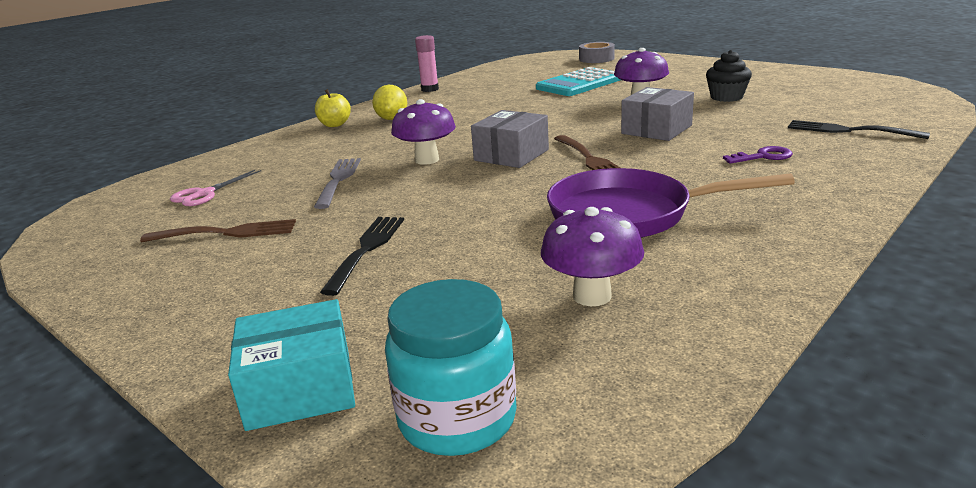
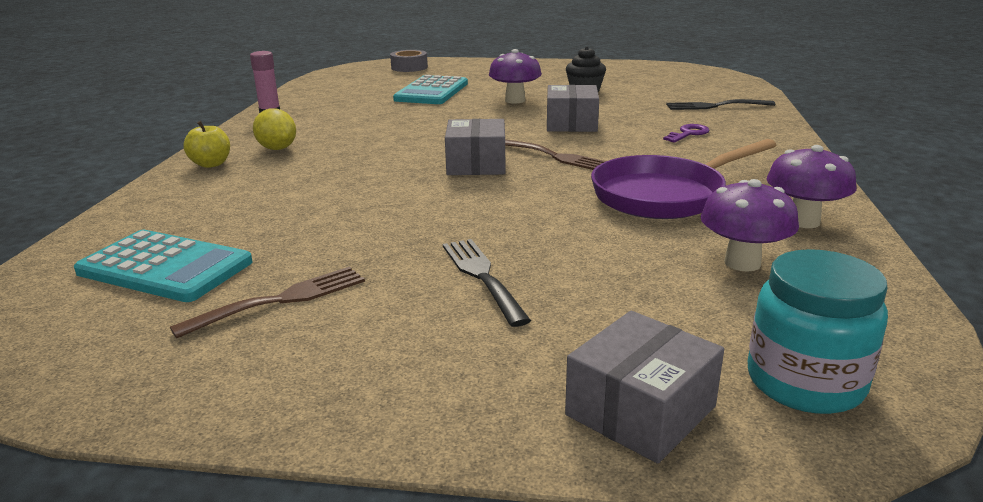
camera: 35 degrees left, 0 degrees up
(204, 194) = (165, 267): pink scissors -> turquoise calculator
(300, 388) = (640, 410): turquoise box -> grey box
(338, 180) = (326, 219): grey fork -> none
(427, 160) = (394, 182): purple mushroom -> purple mushroom (803, 221)

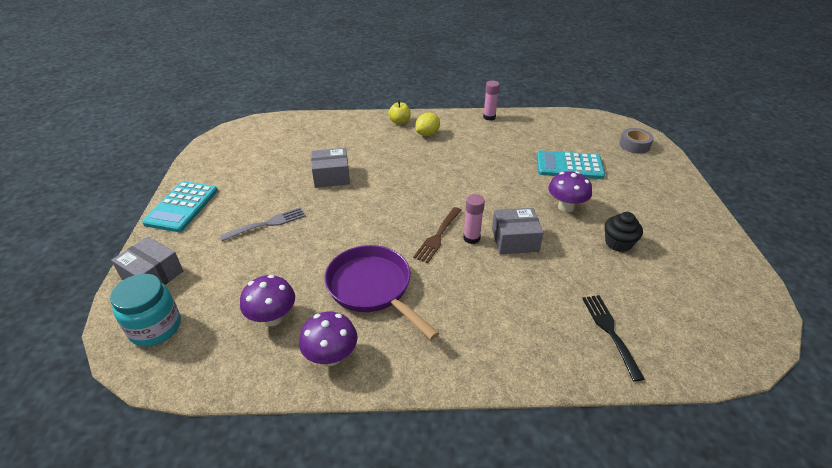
camera: 80 degrees right, 15 degrees up
(165, 267) = (284, 143): turquoise calculator -> turquoise calculator (182, 207)
(280, 300) = (253, 175): brown fork -> none
(476, 164) = (416, 205): grey box -> grey box (331, 176)
(482, 277) = (267, 224): black fork -> grey fork
(563, 141) = (471, 238): none -> pink glue stick
(688, 133) = (512, 307): purple key -> none

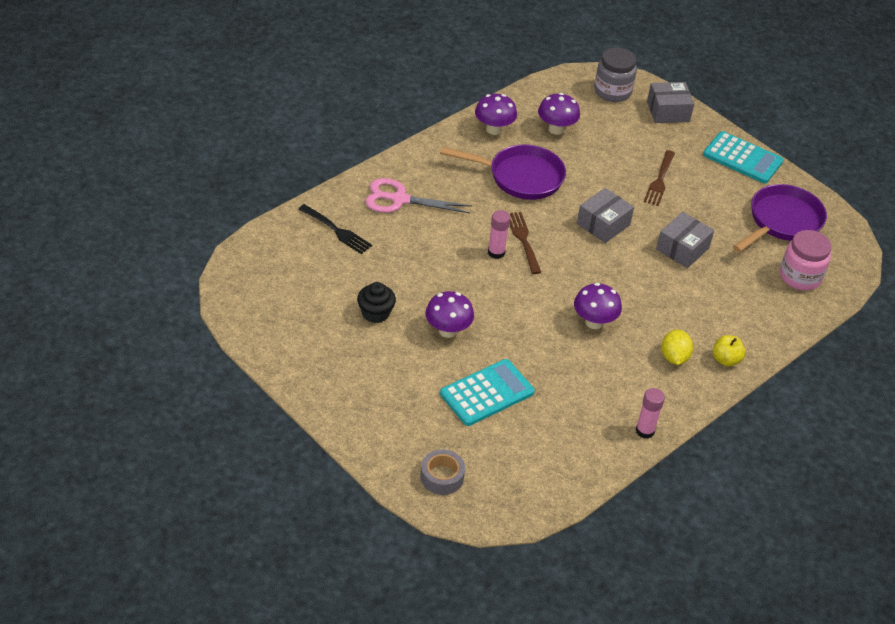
camera: 135 degrees right, 5 degrees up
(155, 328) = (612, 91): turquoise jar -> grey jar
(182, 207) = (742, 158): turquoise calculator -> turquoise calculator turned 150 degrees clockwise
(241, 160) = (782, 221): none -> purple pan
(267, 224) = (659, 180): grey fork -> brown fork
(290, 133) = (800, 277): none -> pink jar
(452, 167) = (594, 322): none -> purple mushroom
(515, 240) = (461, 269): grey box -> grey box (603, 224)
(516, 330) = (399, 199): none -> pink scissors

